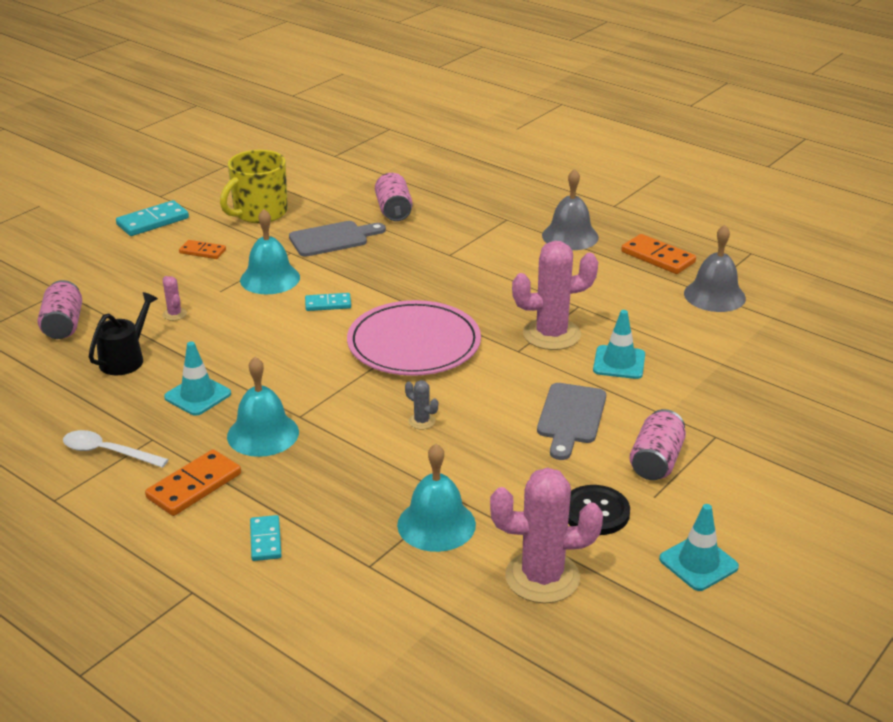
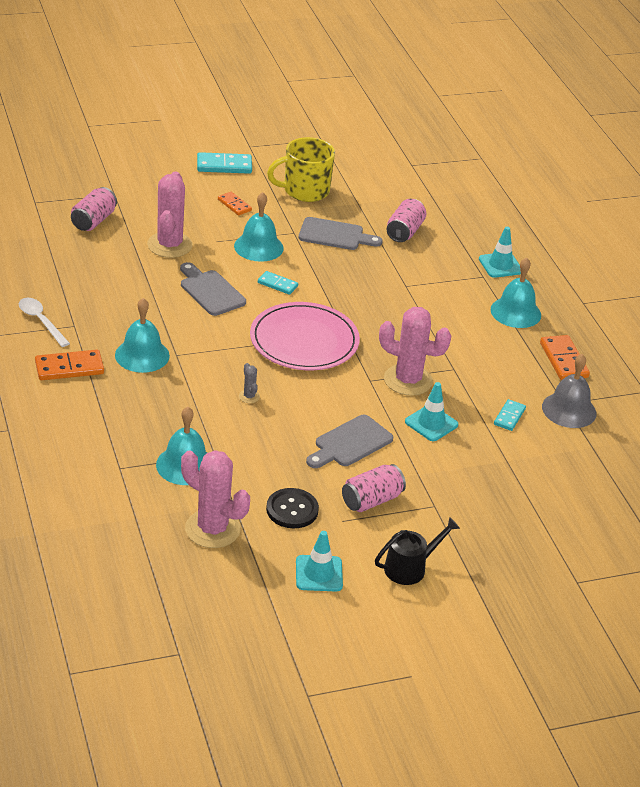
camera: 30 degrees right, 5 degrees up
(125, 359) = (108, 263): black watering can -> black watering can (409, 568)
(174, 314) = (169, 245): pink cactus -> pink cactus, size x2.36
(197, 395) = (128, 310): turquoise traffic cone -> turquoise traffic cone (500, 265)
(265, 540) = (77, 422): turquoise domino -> turquoise domino (509, 416)
(267, 339) = (210, 291): none -> grey cutting board
(570, 236) = (515, 312): grey bell -> turquoise bell

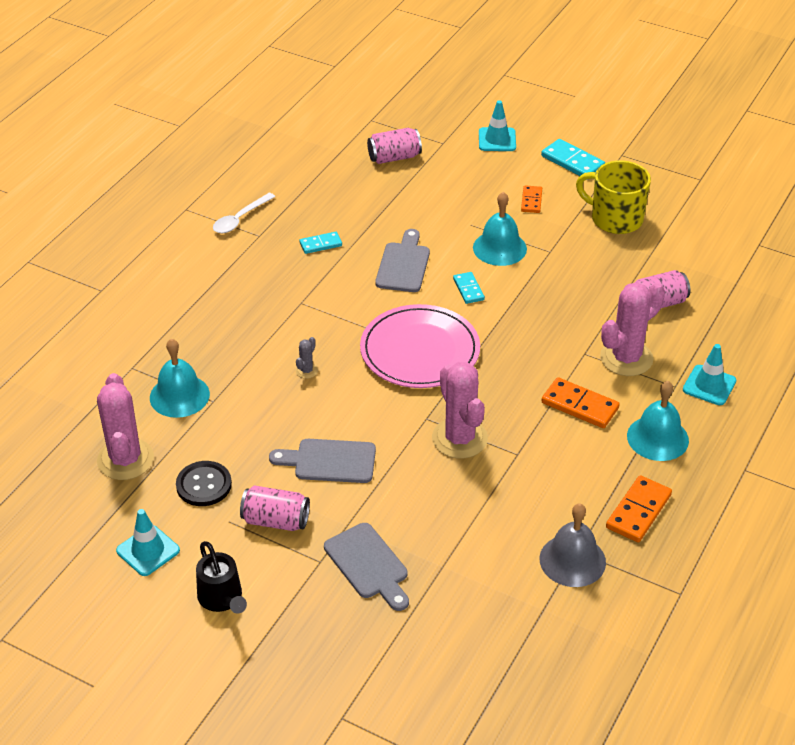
camera: 50 degrees right, 5 degrees up
(41, 321) = (240, 219): white spoon -> white spoon turned 150 degrees counterclockwise
(69, 368) = (208, 267): orange domino -> orange domino (580, 405)
(142, 355) = (274, 288): turquoise bell -> none
(169, 245) = (426, 208): pink cactus -> pink cactus (626, 358)
(335, 235) = (584, 273): grey cutting board -> grey cutting board (368, 565)
(409, 568) = (222, 598): black watering can -> black watering can turned 45 degrees clockwise
(431, 423) = (424, 489): turquoise traffic cone -> turquoise traffic cone (497, 140)
(509, 416) = (504, 529): turquoise domino -> turquoise domino (320, 244)

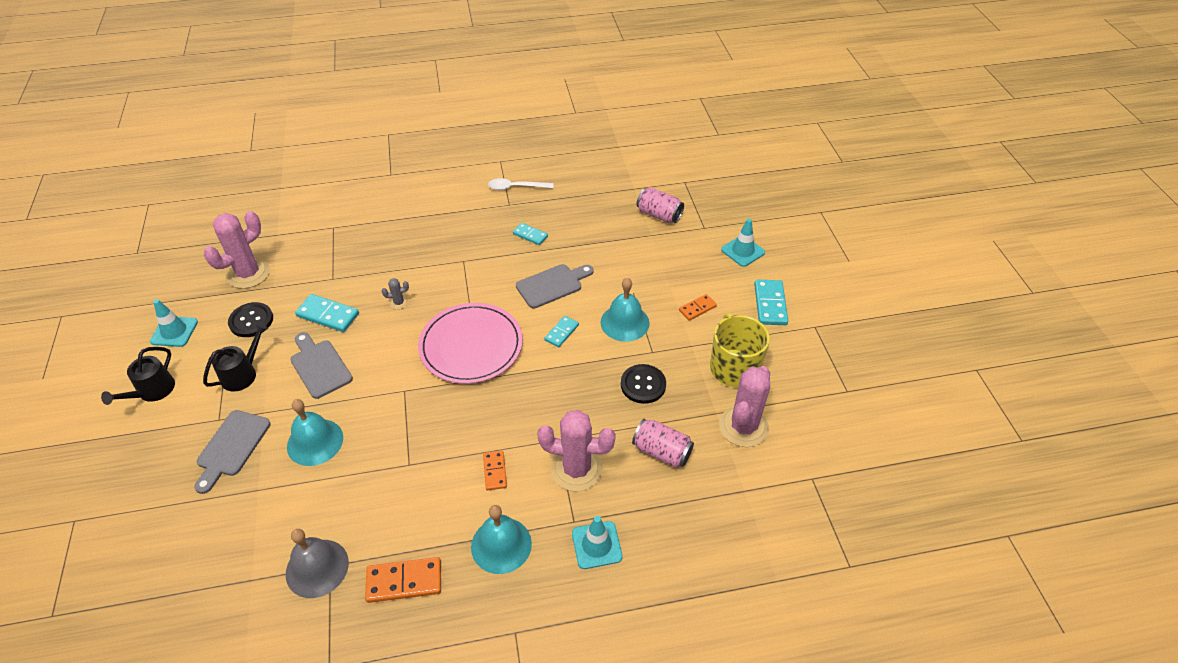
camera: 50 degrees right, 5 degrees up
(179, 396) = (325, 261): turquoise bell -> turquoise bell (315, 442)
(264, 426) = (328, 315): none -> turquoise domino
(276, 520) = (242, 374): pink can -> black watering can
(459, 438) = (398, 421): pink cactus -> pink cactus (743, 427)
(579, 276) = (643, 385): none -> black button
(580, 405) = (495, 471): orange domino -> orange domino, size x0.62

